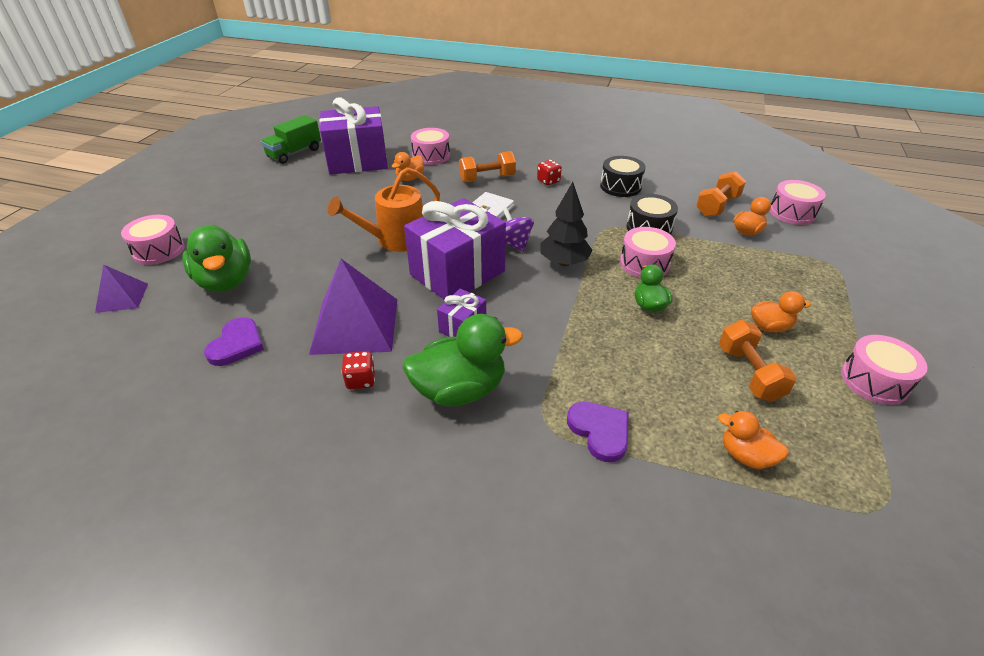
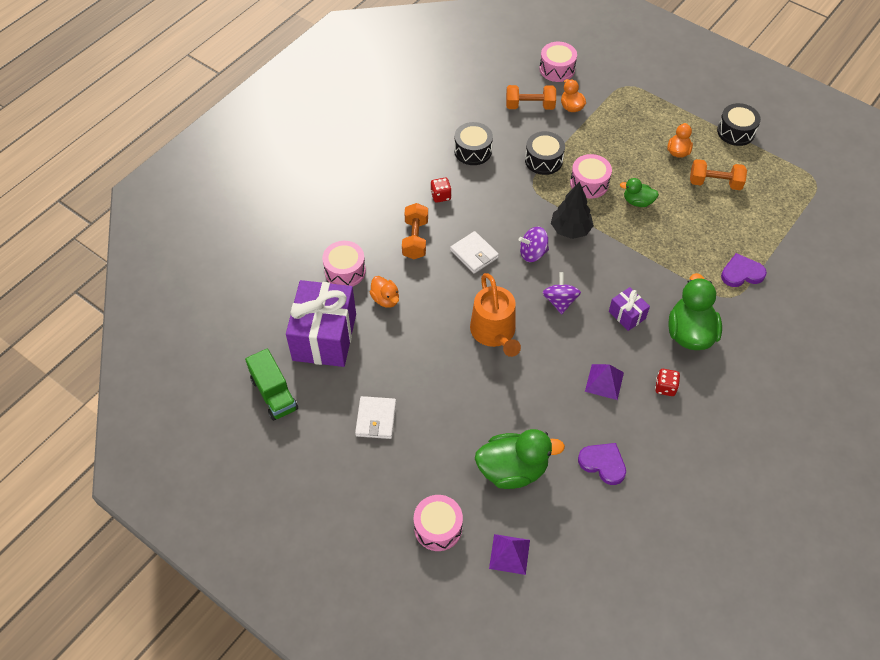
camera: 70 degrees left, 15 degrees up
(277, 198) = (376, 419): none -> white wallet
(355, 325) = (604, 382): purple pyramid -> purple pyramid, size x0.53
(457, 273) = (560, 301): purple gift -> purple spinning top
(717, 206) = (530, 106): orange dumbbell -> orange dumbbell turned 60 degrees counterclockwise
(745, 456) = (774, 216): orange duck -> none
(874, 381) = (735, 132): pink drum -> black drum

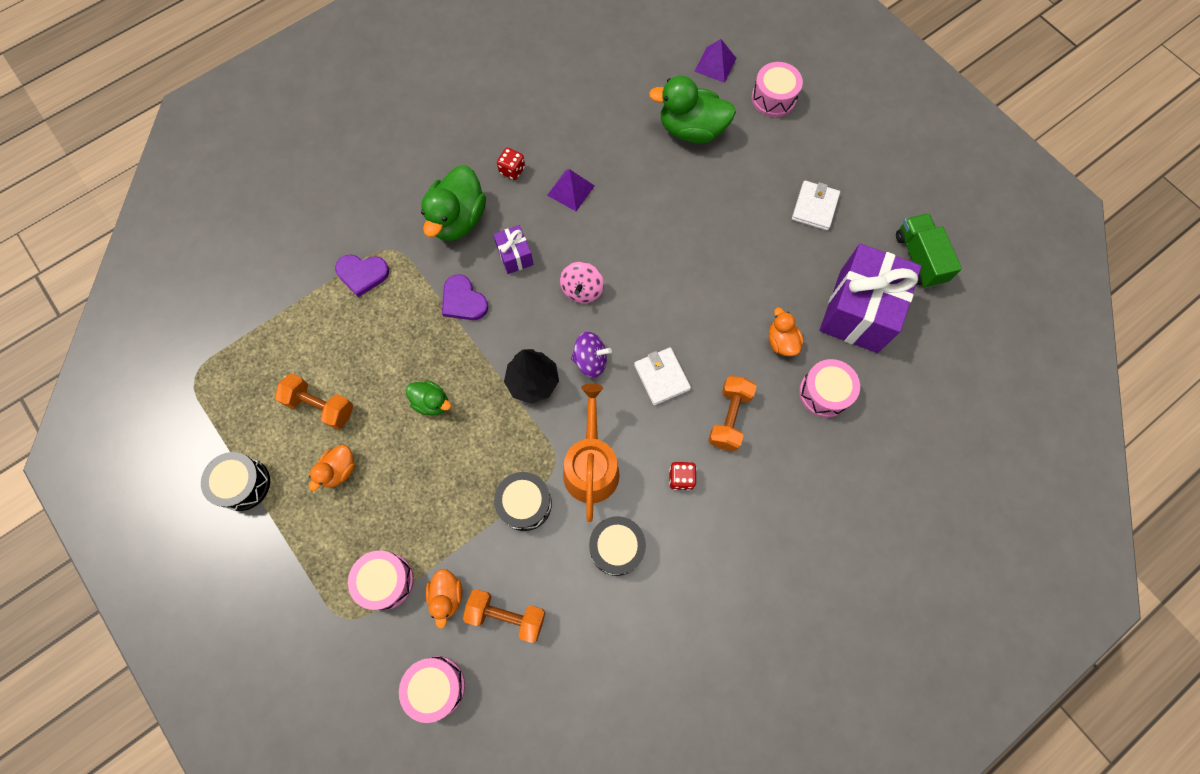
camera: 165 degrees left, 15 degrees up
(494, 333) = (667, 270): orange watering can -> orange watering can (591, 466)
(560, 301) = (582, 290): purple spinning top -> pink spinning top
(589, 183) = (480, 448): pink drum -> pink drum (386, 581)
(603, 463) = (604, 116): purple heart -> purple heart (463, 301)

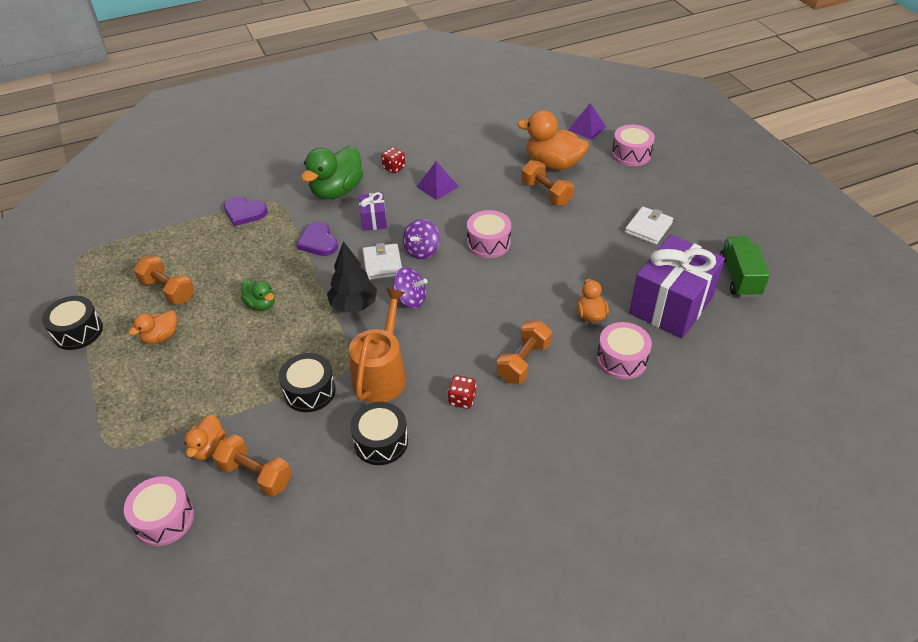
camera: 15 degrees right, 25 degrees down
(386, 581) = (160, 425): pink drum -> pink drum (488, 243)
(582, 290) = (422, 251): pink spinning top -> purple spinning top
(661, 377) = (470, 321): white wallet -> white wallet (382, 264)
(691, 130) = (553, 164): green duck -> orange duck
(694, 177) = (546, 193): none -> orange dumbbell

